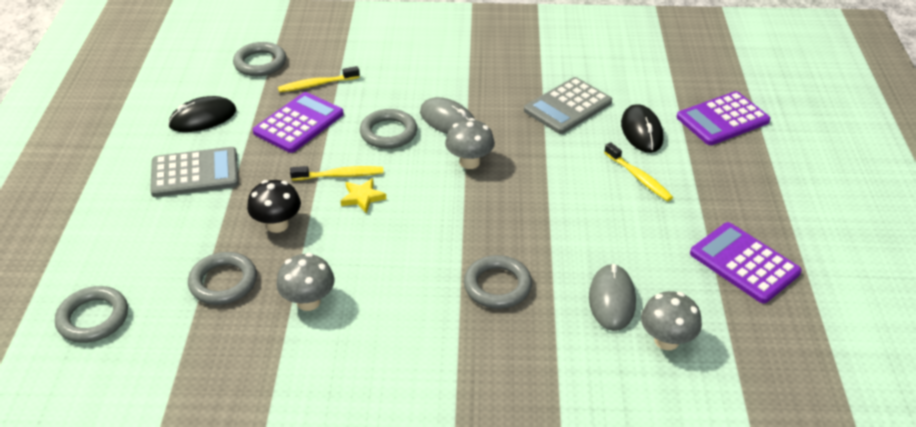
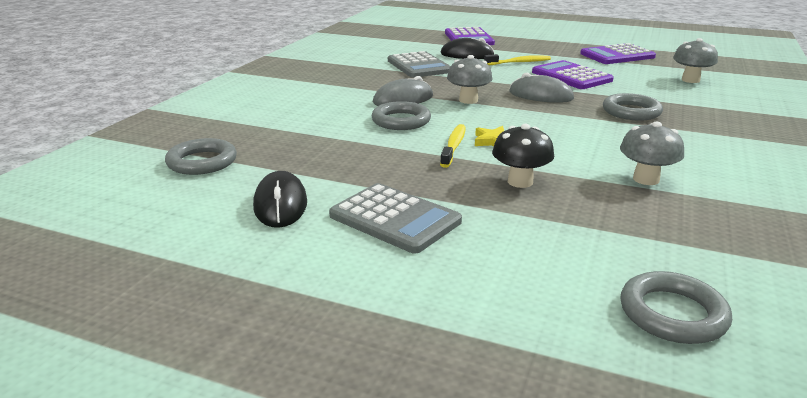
camera: 70 degrees left, 15 degrees down
(195, 173) = (395, 219): grey calculator -> grey calculator turned 120 degrees clockwise
(223, 282) = (610, 218): grey ring -> none
(298, 123) = (347, 155): purple calculator -> purple calculator (571, 76)
(316, 84) = (284, 140): yellow toothbrush -> none
(611, 300) = (650, 86): grey mouse -> grey mouse (540, 95)

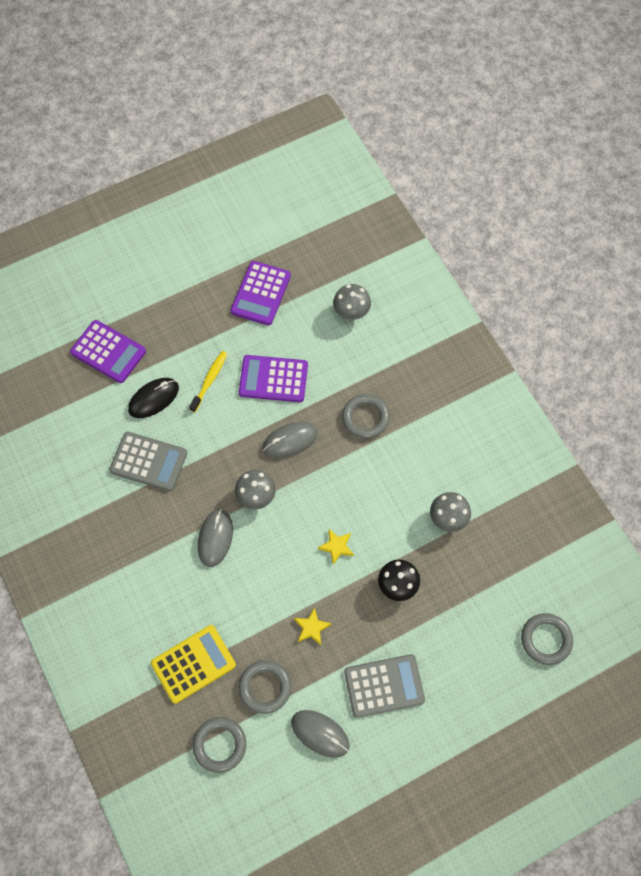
camera: 50 degrees left, 40 degrees up
(274, 127) = (193, 664): none -> yellow calculator
(280, 204) = (320, 733): black mouse -> grey mouse
(394, 159) = (311, 627): none -> yellow star
(401, 121) = (255, 573): grey ring -> grey ring (265, 687)
(454, 146) = (323, 577): yellow toothbrush -> none

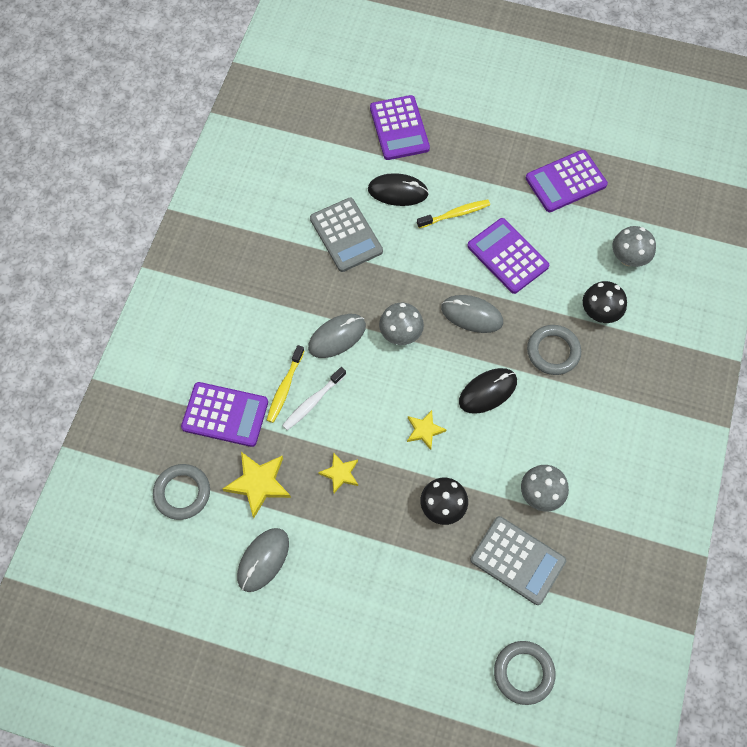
camera: 45 degrees right, 0 degrees up
(193, 664) = (225, 414): yellow calculator -> purple calculator
(215, 606) = (285, 388): none -> yellow toothbrush
(244, 598) = (312, 402): none -> white toothbrush
(265, 687) = (258, 483): grey ring -> yellow star
(320, 733) = (263, 560): grey mouse -> grey mouse turned 45 degrees clockwise
(350, 483) = (487, 391): none -> black mouse
(369, 365) = (599, 313): none -> black mushroom
(384, 686) = (350, 574): grey calculator -> grey calculator (517, 560)

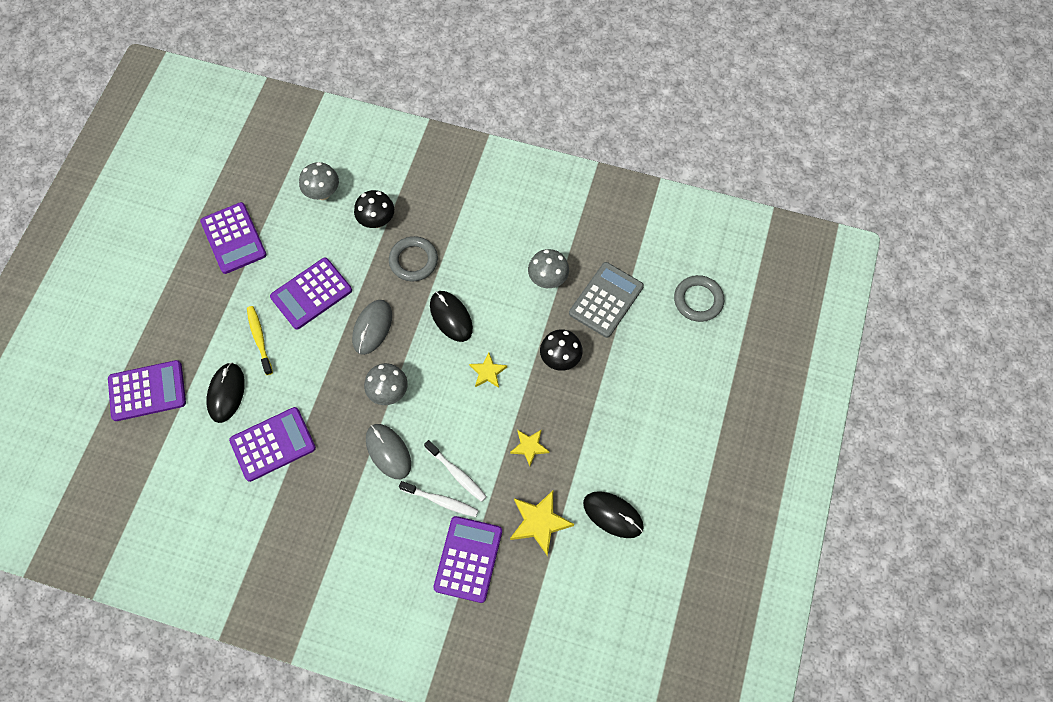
camera: 90 degrees left, 0 degrees up
(182, 493) = (549, 597): grey ring -> none
(263, 560) = (613, 515): grey mouse -> black mouse
(285, 388) = (441, 501): yellow toothbrush -> white toothbrush
(346, 235) = (273, 444): grey calculator -> purple calculator

